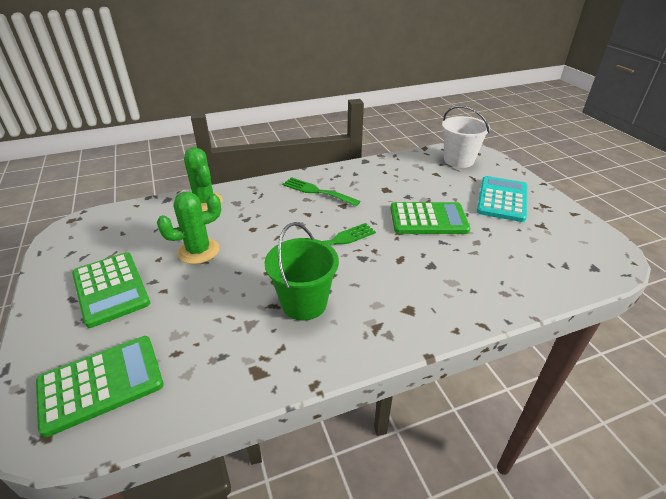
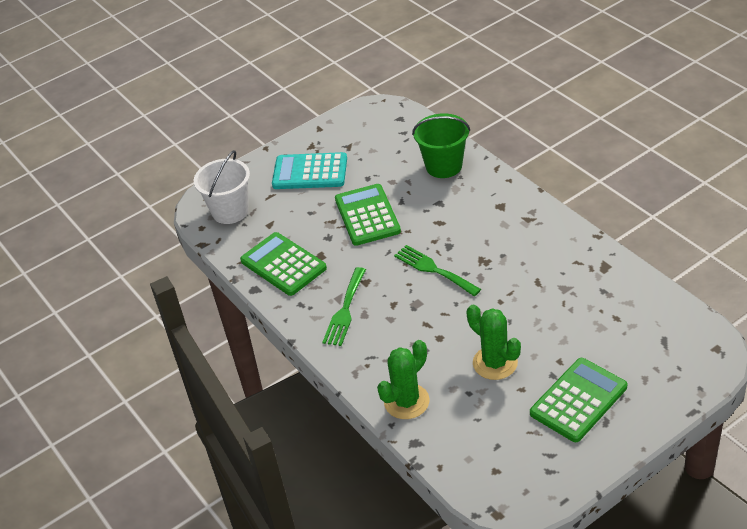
camera: 100 degrees left, 5 degrees up
(101, 383) = (666, 345): green calculator -> green calculator (283, 265)
(304, 303) = (525, 264): green bucket -> green bucket (444, 166)

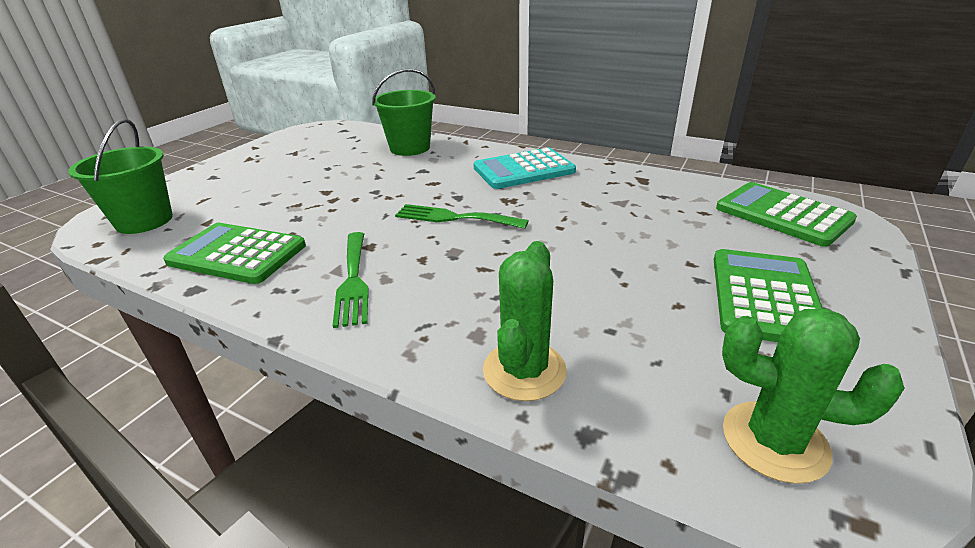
camera: 30 degrees left, 10 degrees down
(230, 211) = (144, 221): white bucket -> green bucket
(310, 172) = (253, 175): turquoise calculator -> turquoise calculator (524, 170)
(367, 215) = (341, 192): green calculator -> green calculator (782, 215)
(495, 363) = (613, 285): green cactus -> green cactus (774, 441)

